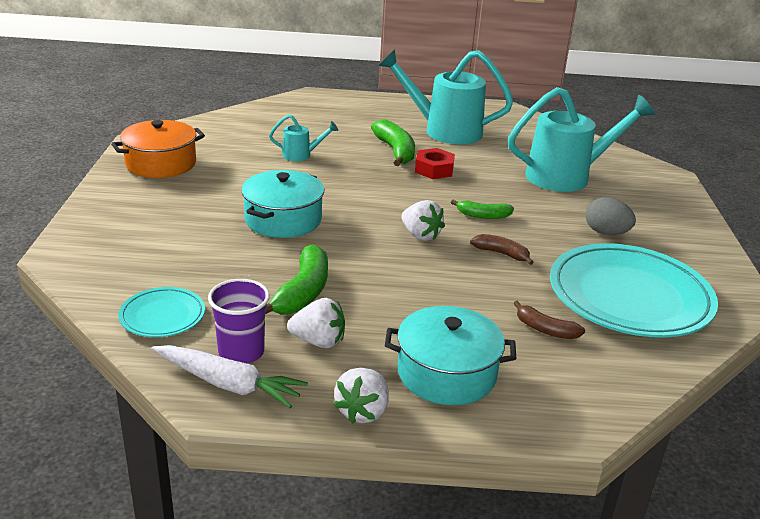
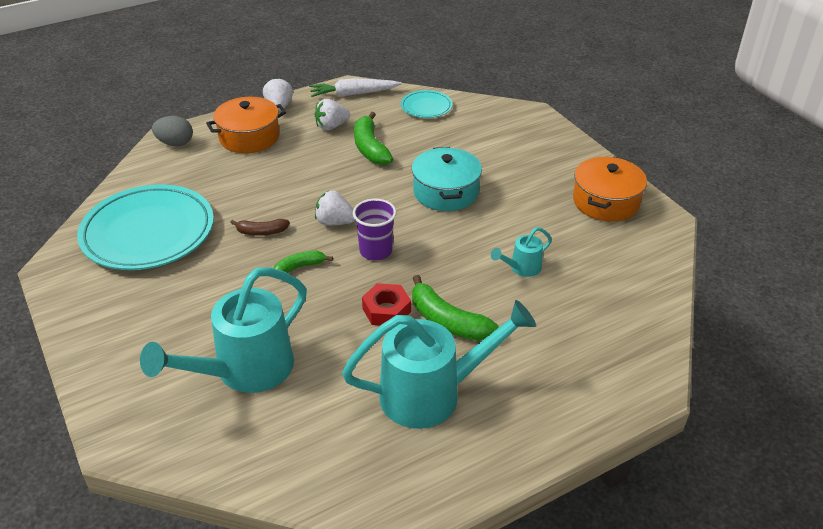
camera: 150 degrees right, 10 degrees up
(241, 352) = (364, 107): purple cup -> purple cup (376, 251)
(446, 373) = (249, 137): turquoise pot -> orange pot
(545, 329) = (203, 183): brown banana -> none
(606, 233) = (180, 296): grey egg -> grey egg (175, 143)

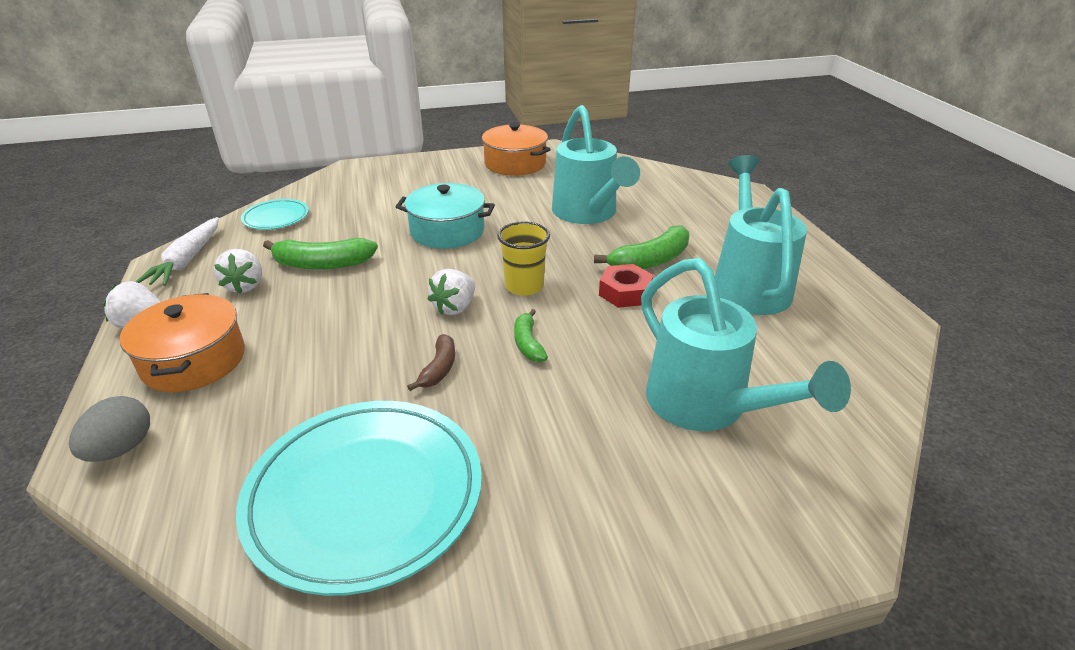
camera: 75 degrees left, 5 degrees down
(376, 251) = (524, 286): purple cup -> yellow cup
(521, 268) = (588, 213): turquoise watering can -> turquoise watering can, size x2.18

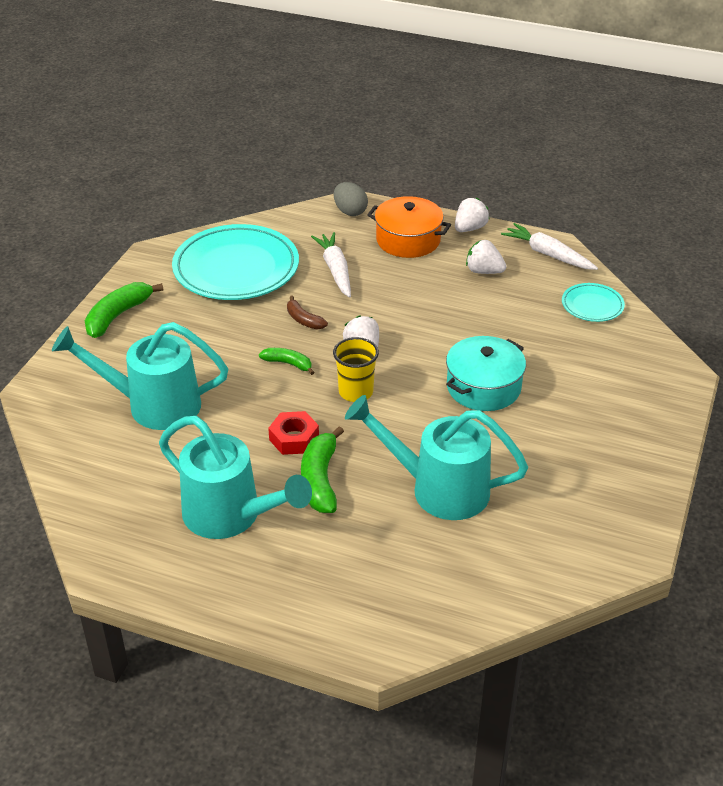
camera: 125 degrees right, 5 degrees up
(307, 391) = (335, 270): none -> white carrot
(322, 264) = (484, 309): green banana -> green banana (118, 316)
(515, 164) = (607, 496): orange pot -> none

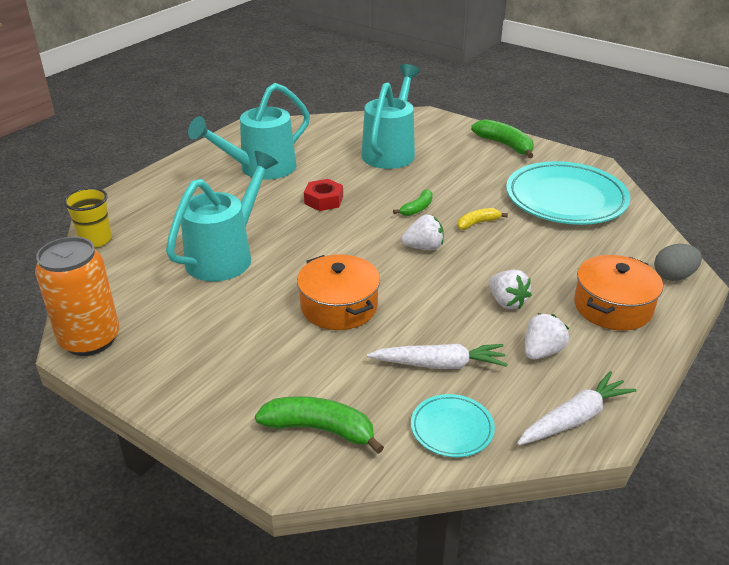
camera: 105 degrees right, 5 degrees down
(304, 320) = (477, 223): brown banana -> yellow banana
(320, 480) = (272, 205): green banana -> green banana (320, 429)
(335, 270) = (556, 251): white carrot -> white carrot (439, 364)
(356, 392) = (365, 235): yellow cup -> yellow cup (95, 240)
(470, 228) = (639, 361): white strawberry -> white strawberry (506, 302)
(483, 387) = (339, 306): turquoise pot -> orange pot
(623, 545) = (90, 340): none -> orange can

